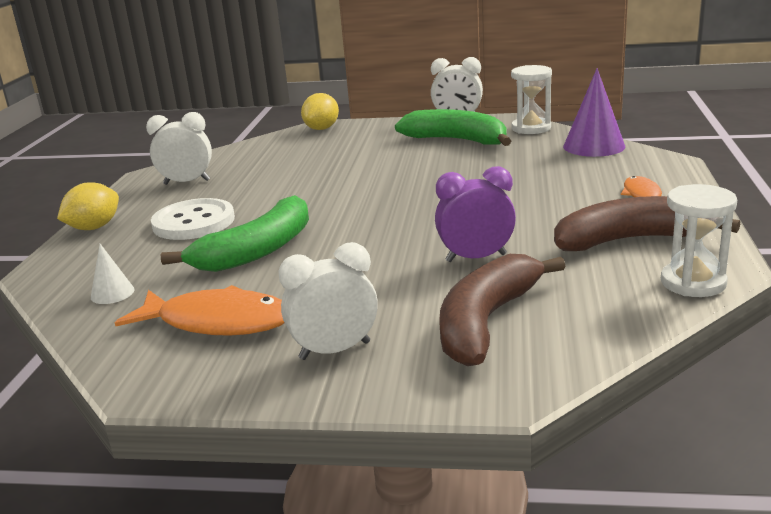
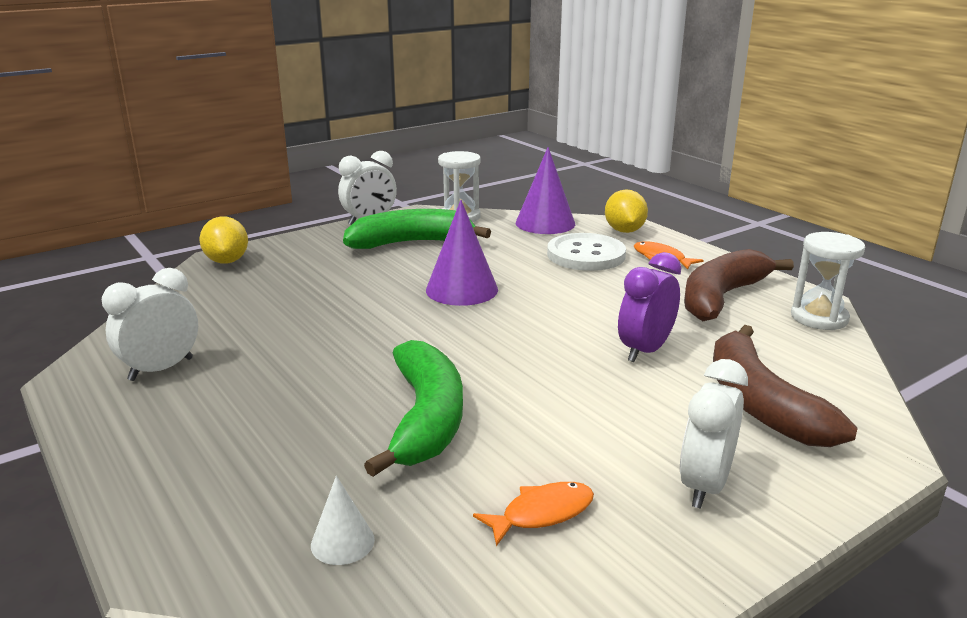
camera: 45 degrees left, 0 degrees up
(94, 227) = (130, 472): yellow lemon -> yellow lemon (624, 231)
(194, 222) = (275, 414): white button -> white button (586, 255)
(218, 322) = (542, 514): orange fish -> orange fish, size x0.55
(429, 180) = (462, 289): none -> purple cone

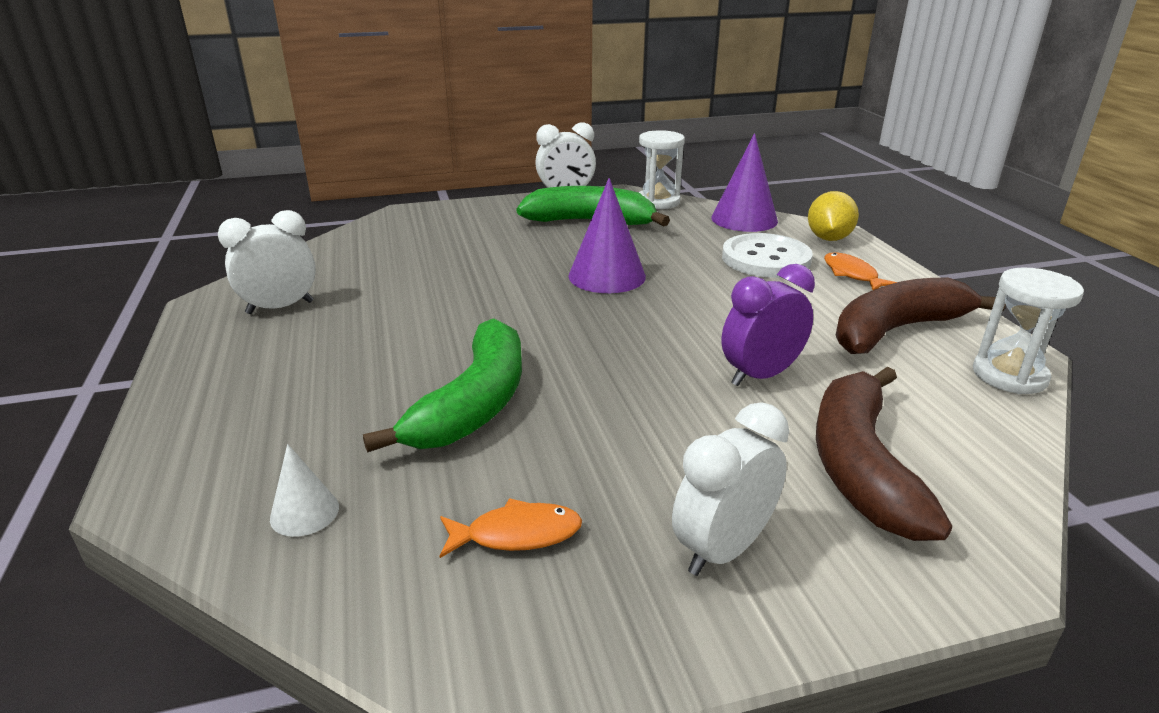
camera: 20 degrees right, 5 degrees up
(227, 261) = (409, 216): yellow lemon -> none

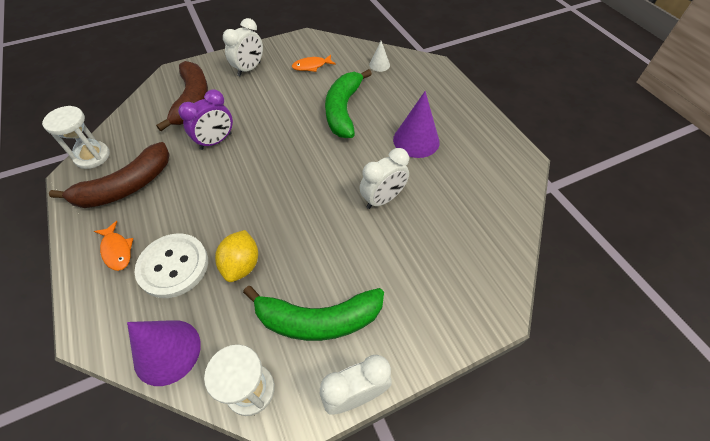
camera: 170 degrees right, 25 degrees up
(280, 307) = (480, 160): white clock -> white clock (382, 199)
(607, 276) = (295, 222): purple cone -> purple cone (416, 140)
(828, 238) = (103, 315): yellow lemon -> yellow lemon (242, 265)

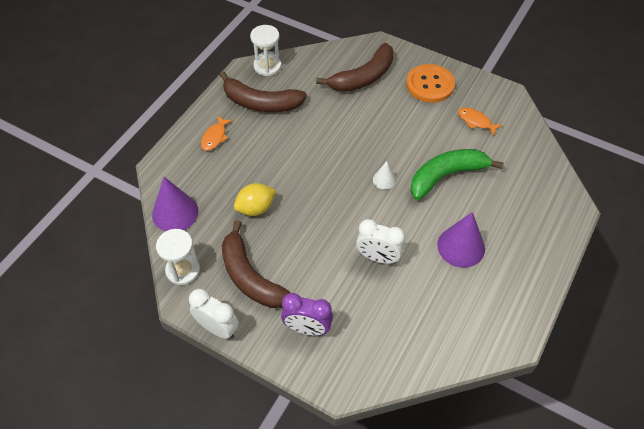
camera: 55 degrees right, 0 degrees up
(173, 266) = (227, 173): white button -> none
(216, 141) = (339, 120): purple clock -> purple clock (307, 329)
(249, 69) = (430, 85): white clock -> orange button
(318, 319) = (250, 277): green banana -> brown banana
(379, 65) = (529, 167): white cone -> white cone (384, 179)

